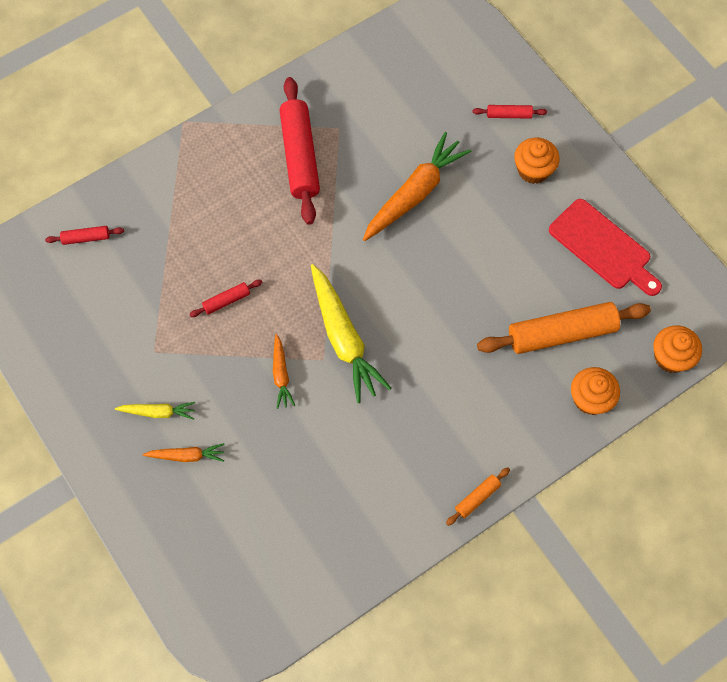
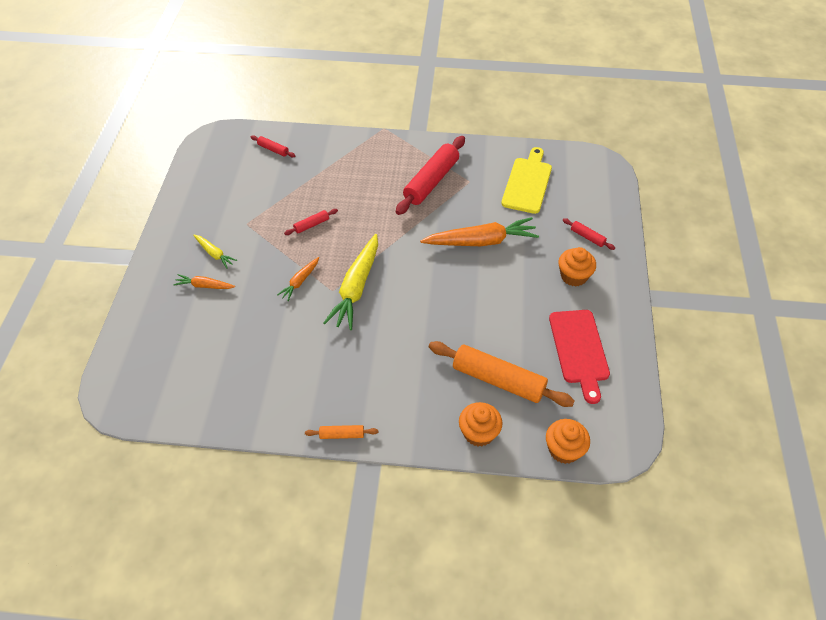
camera: 40 degrees right, 15 degrees down
(187, 456) = (204, 286): orange carrot -> orange carrot turned 150 degrees clockwise
(226, 301) = (311, 225): red rolling pin -> red rolling pin turned 45 degrees counterclockwise
(398, 89) = (527, 183): none -> yellow cutting board

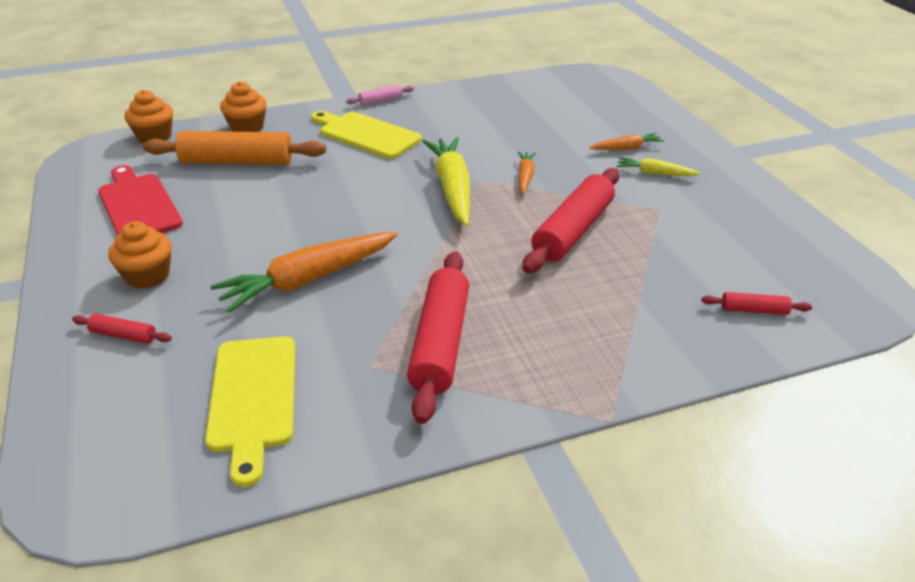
camera: 155 degrees right, 15 degrees down
(311, 225) = (572, 231): red rolling pin -> red rolling pin, size x2.20
(342, 434) = (381, 100): orange rolling pin -> pink rolling pin
(382, 380) = (366, 134): none -> yellow cutting board

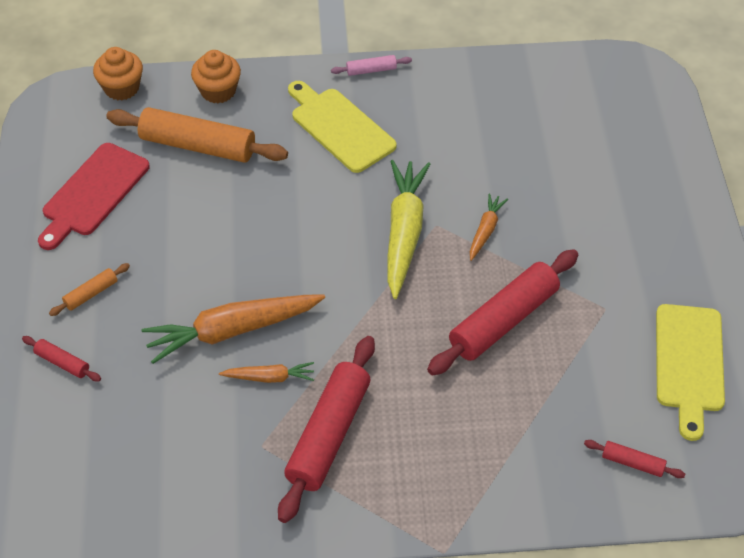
camera: 15 degrees right, 15 degrees up
(138, 205) = (93, 193): red cutting board -> red cutting board turned 135 degrees counterclockwise
(148, 276) = (91, 293): orange cupcake -> orange rolling pin
(253, 398) = (158, 457): yellow cutting board -> yellow cutting board (689, 363)
(626, 148) = (614, 206): orange carrot -> orange carrot (270, 377)
(654, 173) = (626, 253): yellow carrot -> none

